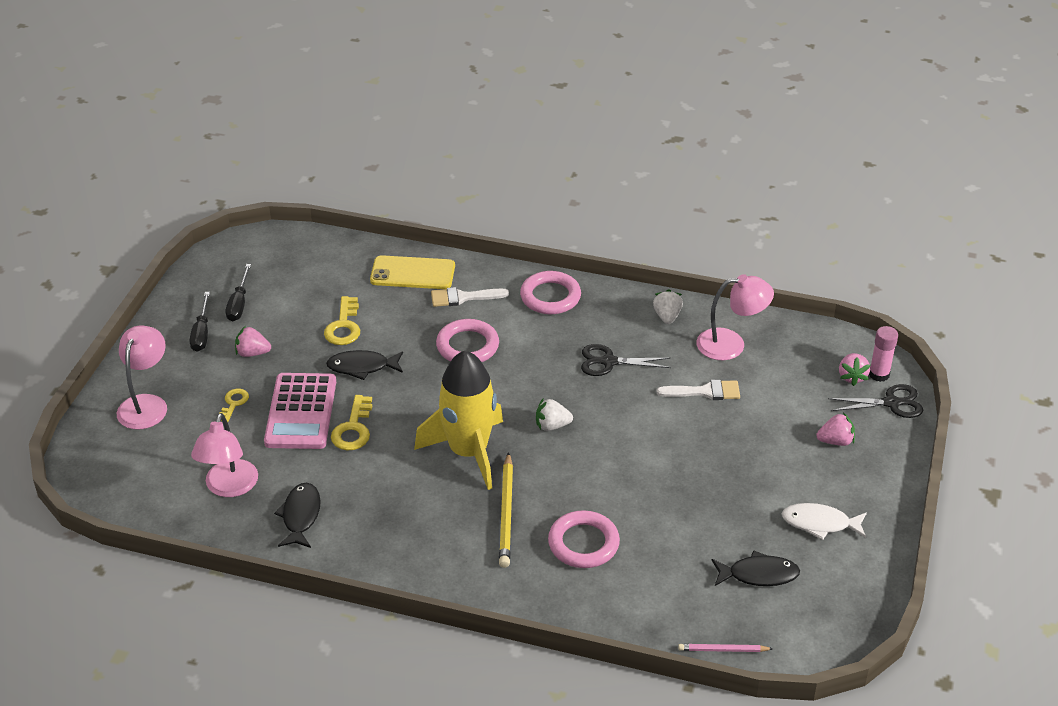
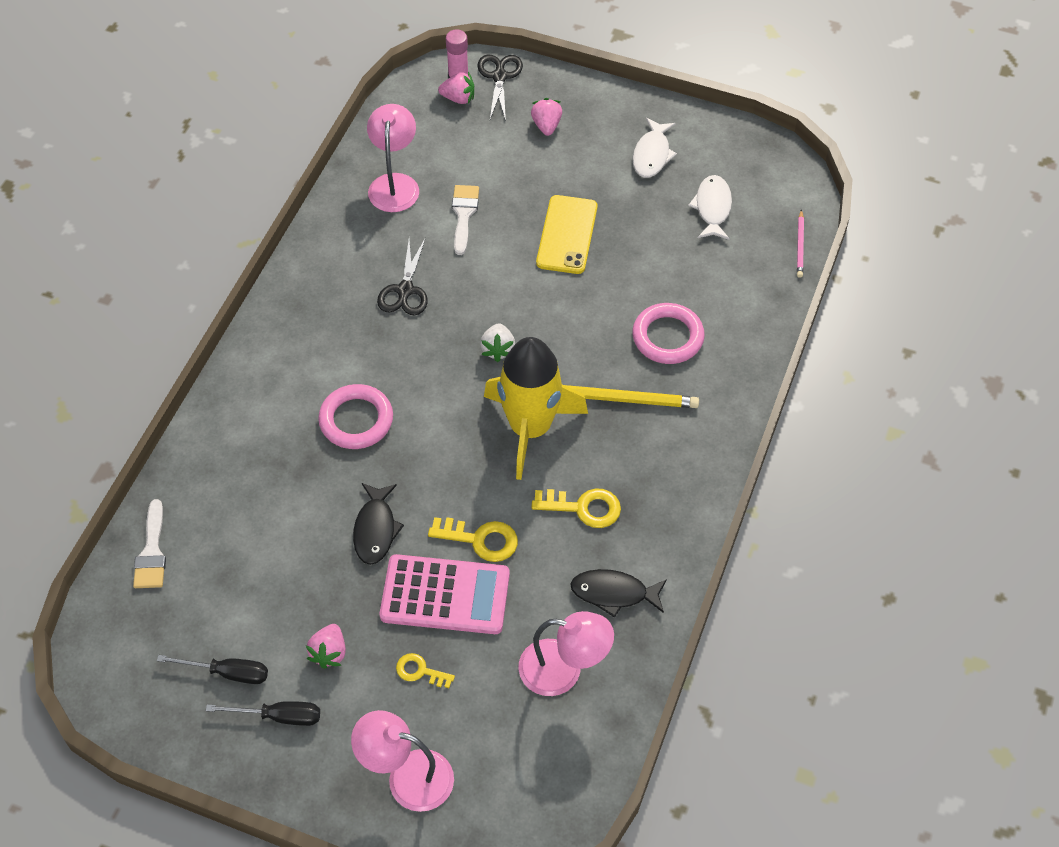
camera: 85 degrees left, 15 degrees up
(344, 326) = (297, 549): yellow key -> yellow key (583, 508)
(412, 273) = (209, 471): yellow phone -> yellow phone (567, 235)
(463, 297) = (268, 420): white brush -> white brush (152, 552)
(550, 297) = (284, 334): pink ring -> none
(667, 317) = (340, 232): white strawberry -> none
(758, 574) = (712, 208): black fish -> white fish

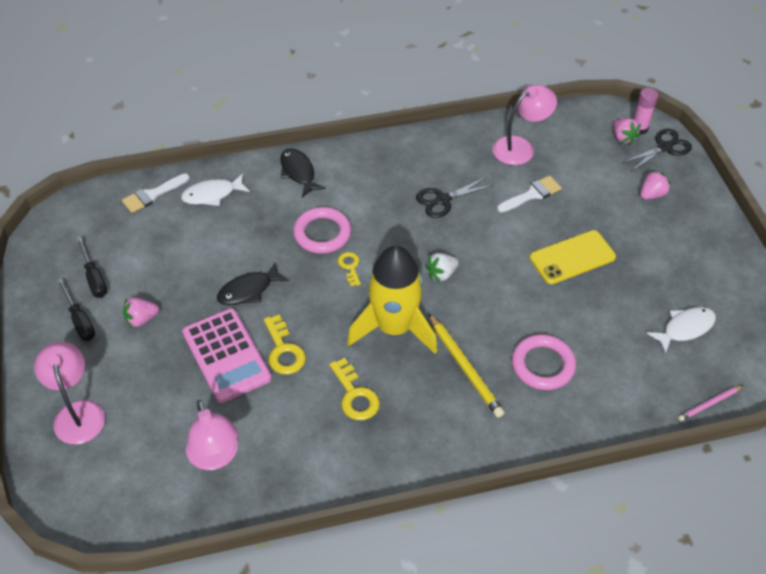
camera: 55 degrees right, 5 degrees down
(420, 671) = (160, 375): yellow key -> yellow key (350, 267)
(614, 593) = (299, 453): black fish -> black fish (298, 172)
(652, 155) = (693, 266): white fish -> white fish (212, 194)

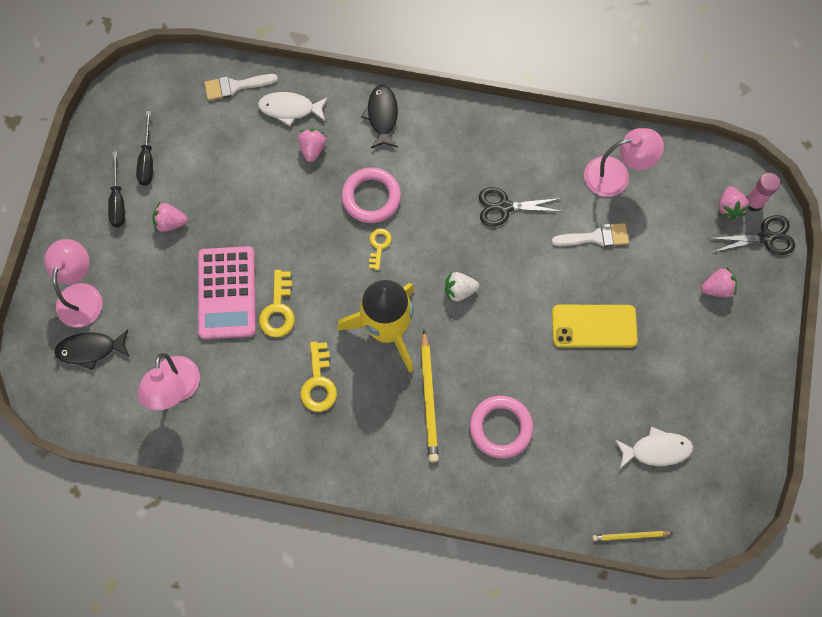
camera: 25 degrees right, 20 degrees up
(248, 290) = (276, 232): black fish -> black fish (90, 350)
(249, 216) = (312, 149): none -> pink strawberry
(709, 404) = (630, 536): pink pencil -> yellow pencil

